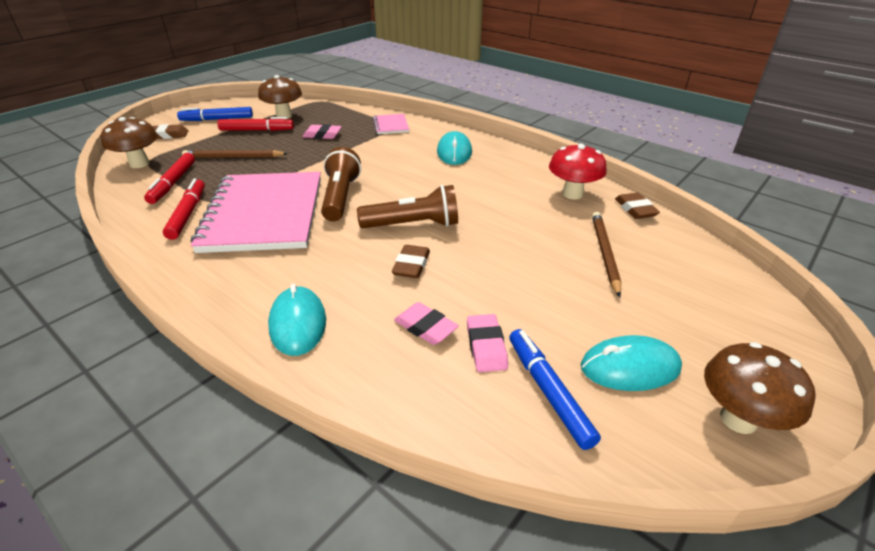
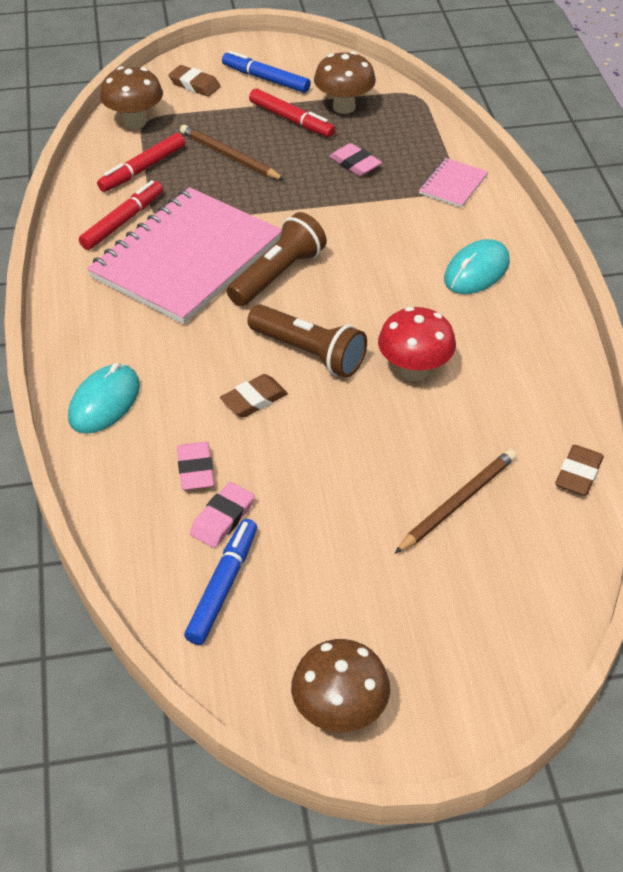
camera: 40 degrees right, 10 degrees up
(572, 194) = (534, 411): red mushroom -> red mushroom (414, 371)
(630, 367) = (314, 616): turquoise mouse -> none

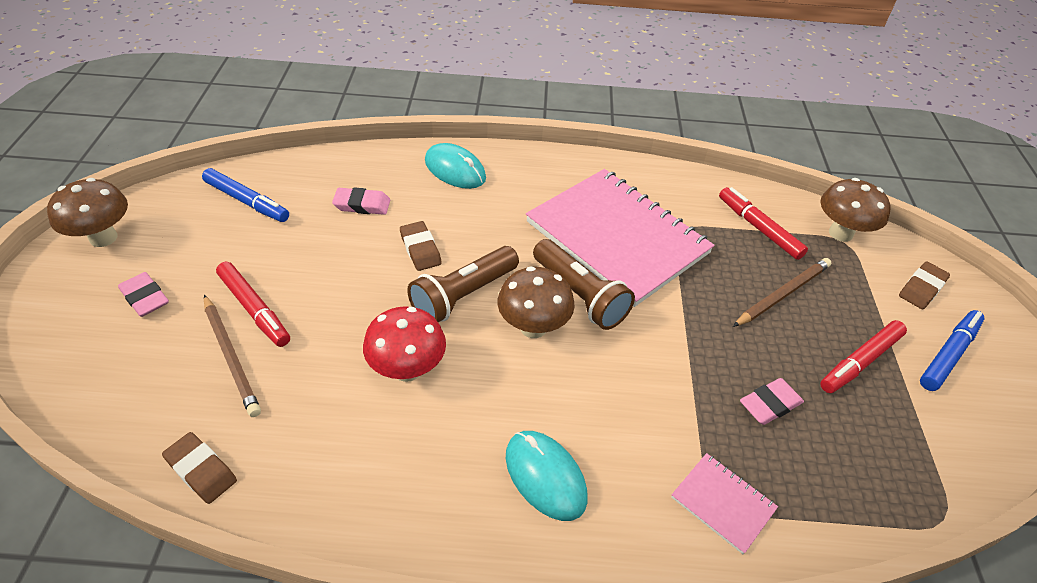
camera: 100 degrees right, 0 degrees up
(123, 221) = (677, 205): red marker -> red marker (254, 309)
(222, 519) = (307, 211): pink eraser -> pink eraser (145, 298)
(344, 107) = (896, 422): brown mushroom -> brown mushroom (533, 327)

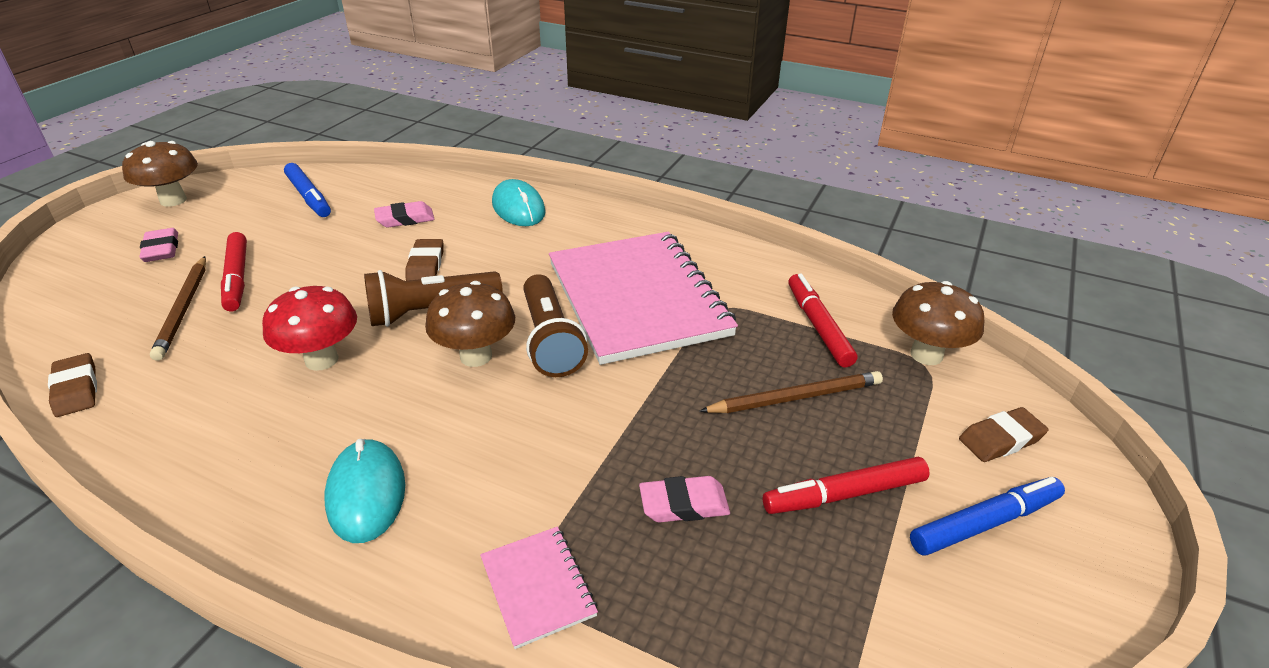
camera: 25 degrees right, 10 degrees down
(362, 205) = (405, 219): pink eraser -> pink eraser turned 45 degrees counterclockwise

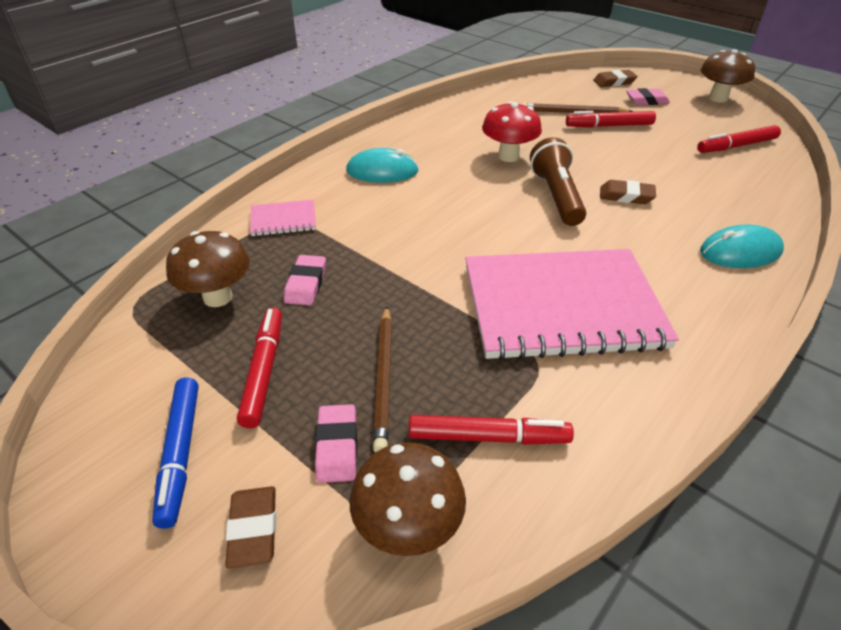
camera: 105 degrees right, 5 degrees up
(76, 389) = (501, 94): brown eraser -> brown eraser (614, 82)
(309, 197) = (736, 146): blue marker -> red marker
(405, 219) = (705, 188): pink eraser -> pink eraser (337, 446)
(476, 356) = (496, 212): brown mushroom -> brown mushroom (218, 297)
(551, 340) = (507, 248): brown flashlight -> none

